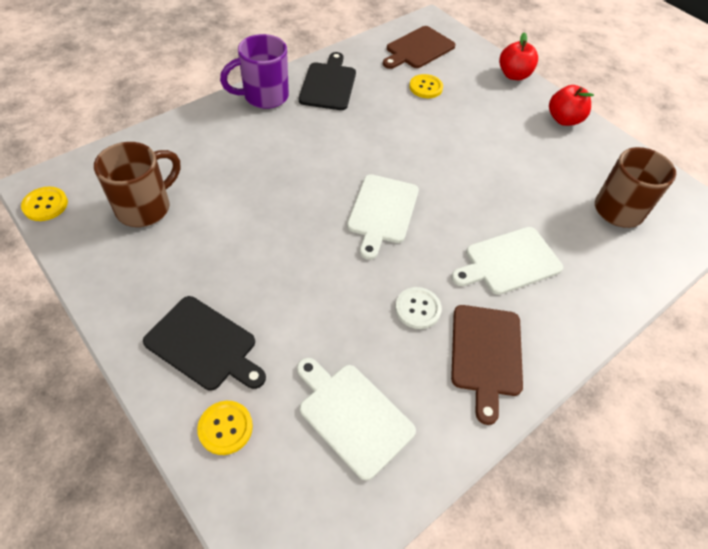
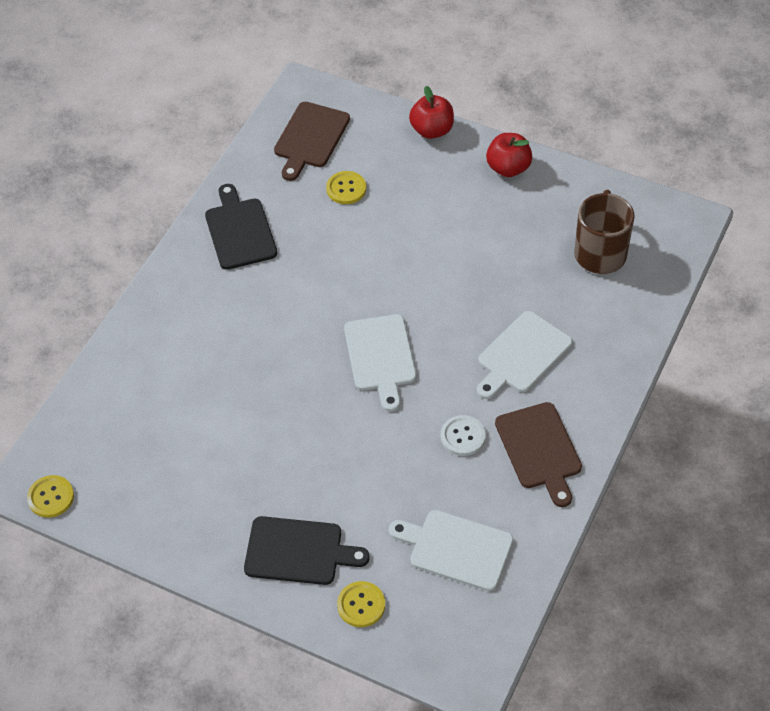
camera: 20 degrees left, 0 degrees up
(145, 207) = (151, 455): brown mug -> none
(264, 97) = (181, 277): purple mug -> none

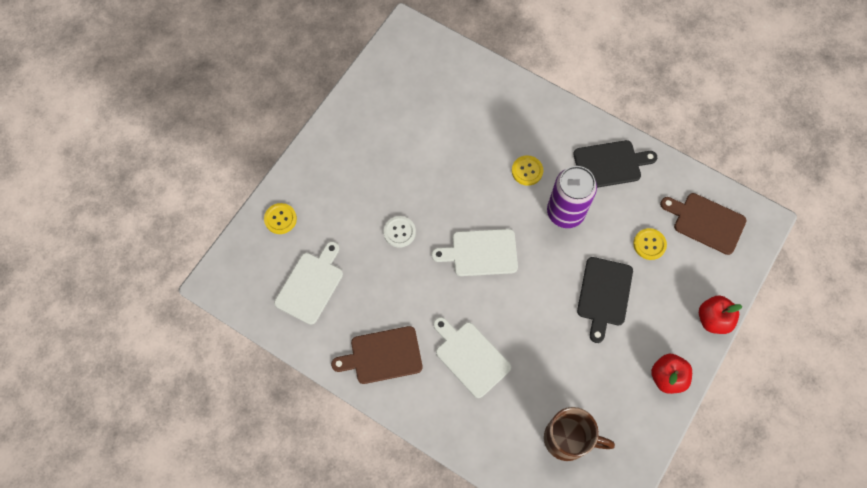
camera: 95 degrees right, 15 degrees up
(51, 497) = (393, 42): yellow button -> yellow button (527, 171)
(298, 551) = (327, 184): black cutting board -> black cutting board (604, 294)
(312, 272) = (565, 212): none -> purple can
(463, 436) = (402, 302): white button -> white button (399, 232)

